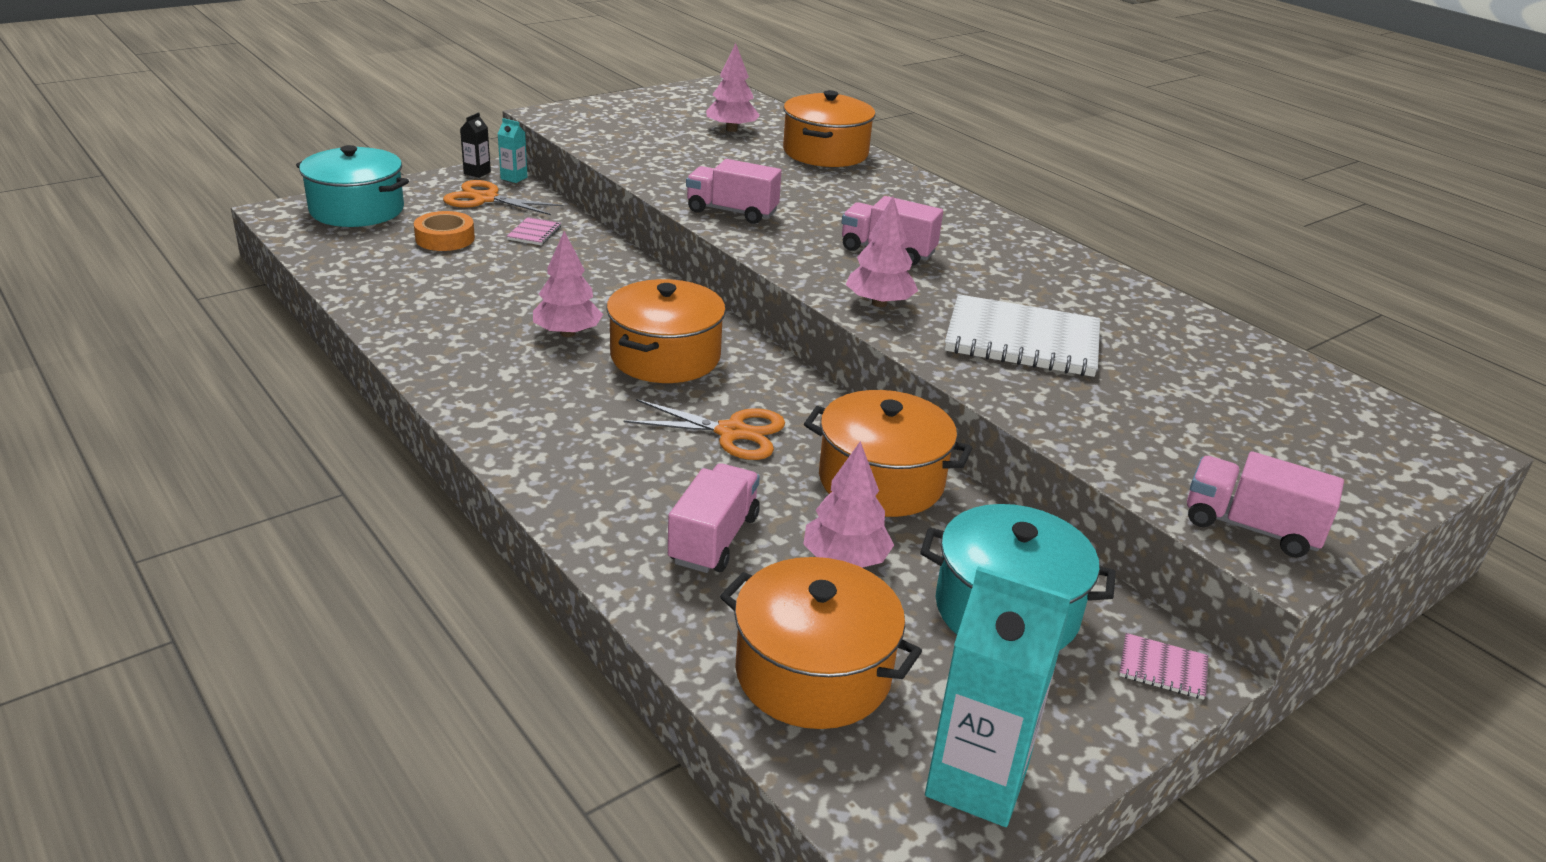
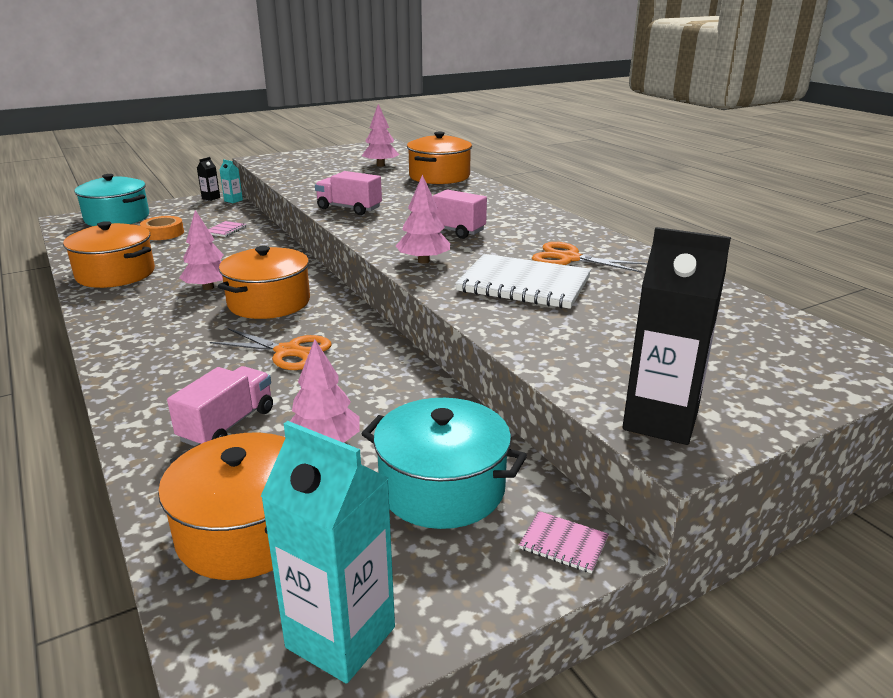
camera: 10 degrees right, 5 degrees down
(485, 199) = (206, 212): orange scissors -> orange scissors (569, 258)
(881, 480) = (386, 387): orange pot -> orange pot (115, 274)
(1250, 527) = (660, 421): pink truck -> black carton

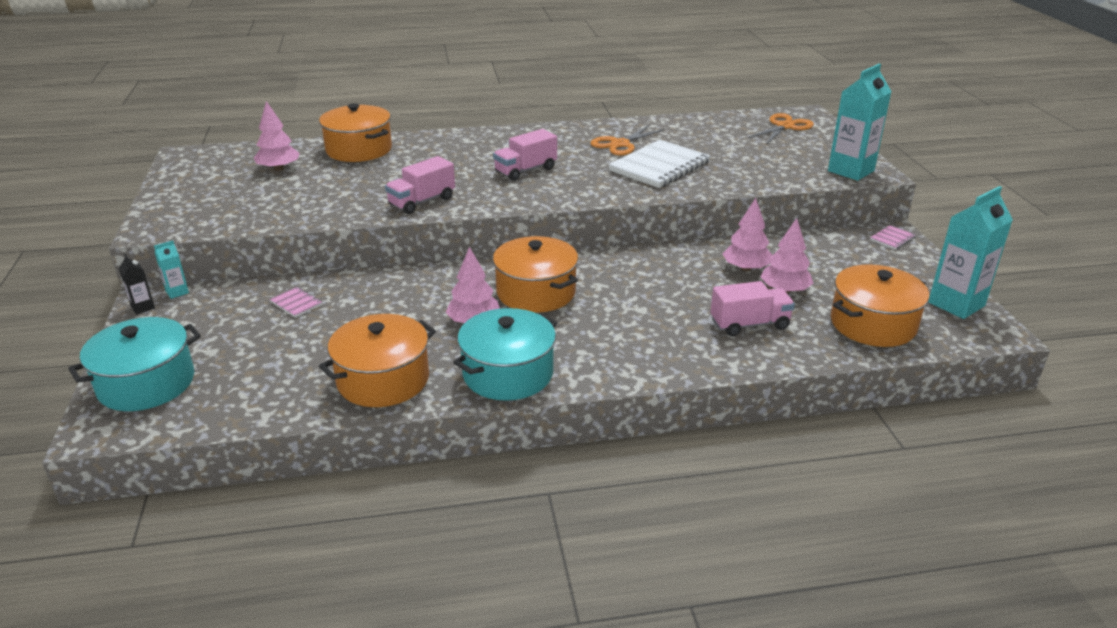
camera: 70 degrees left, 5 degrees up
(163, 233) = (260, 346): orange tape -> none
(227, 425) = (749, 324): pink truck -> pink truck turned 120 degrees clockwise
(287, 351) = (643, 292): orange scissors -> orange scissors (785, 126)
(423, 261) = (590, 190): pink tree -> pink tree (746, 268)
(442, 488) = (840, 260): turquoise pot -> turquoise pot (508, 373)
(660, 421) = (851, 171): black carton -> turquoise carton

